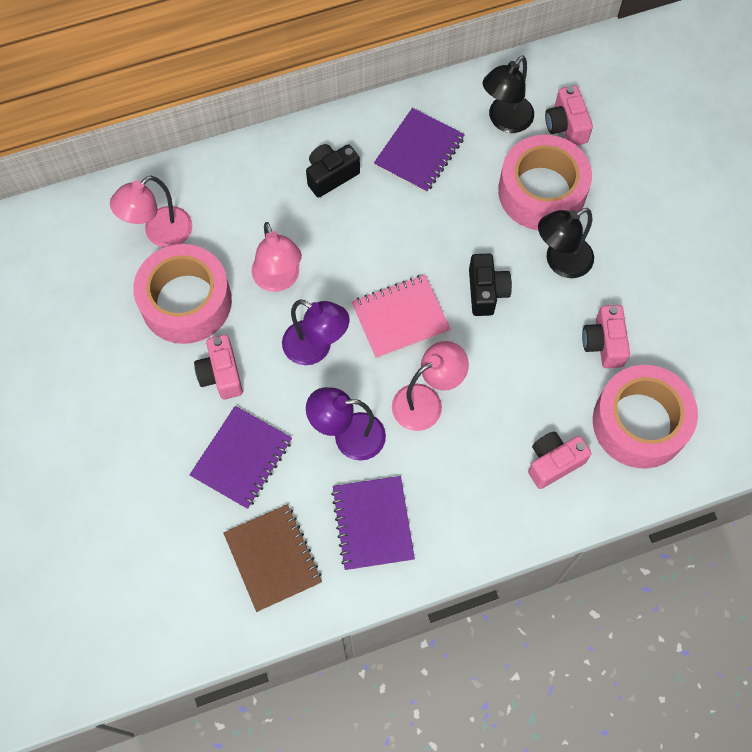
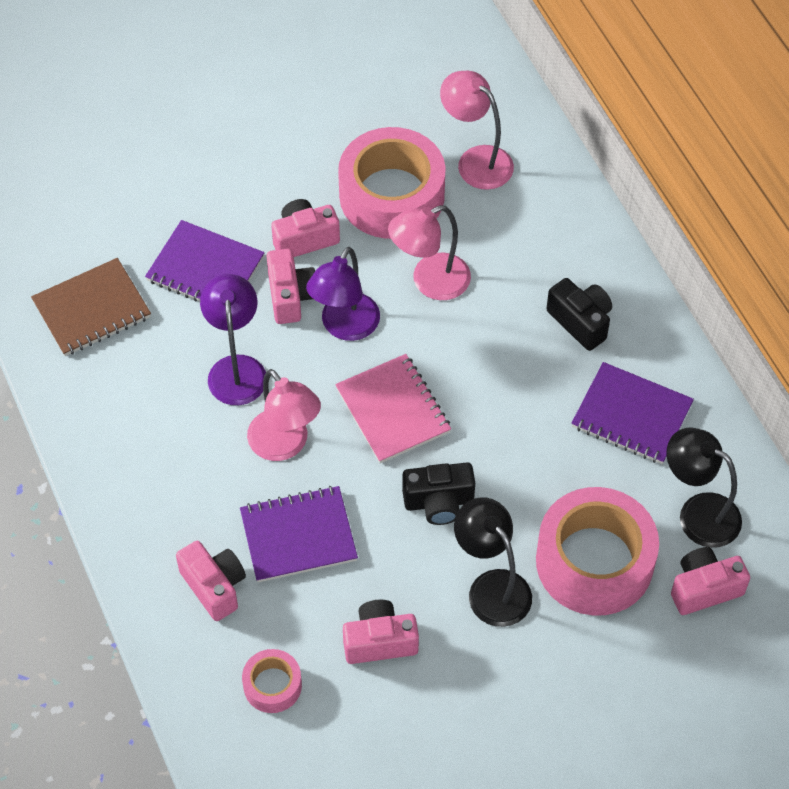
camera: 85 degrees right, 10 degrees down
(280, 389) = (291, 296): none -> pink camera
(373, 523) = (133, 401): purple notebook -> purple notebook (298, 536)
(639, 423) = (272, 685): pink tape -> pink tape, size x0.48

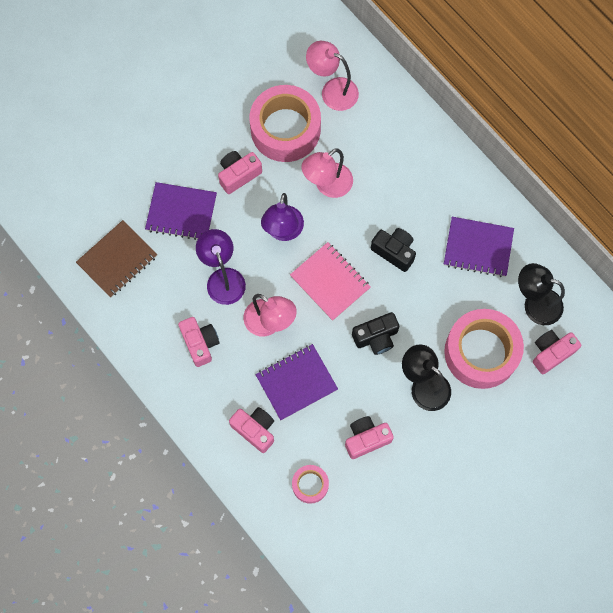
camera: 15 degrees left, 15 degrees up
(291, 296) = (242, 218): pink camera -> pink camera (200, 343)
(580, 322) = (429, 190): black camera -> black camera (394, 251)

